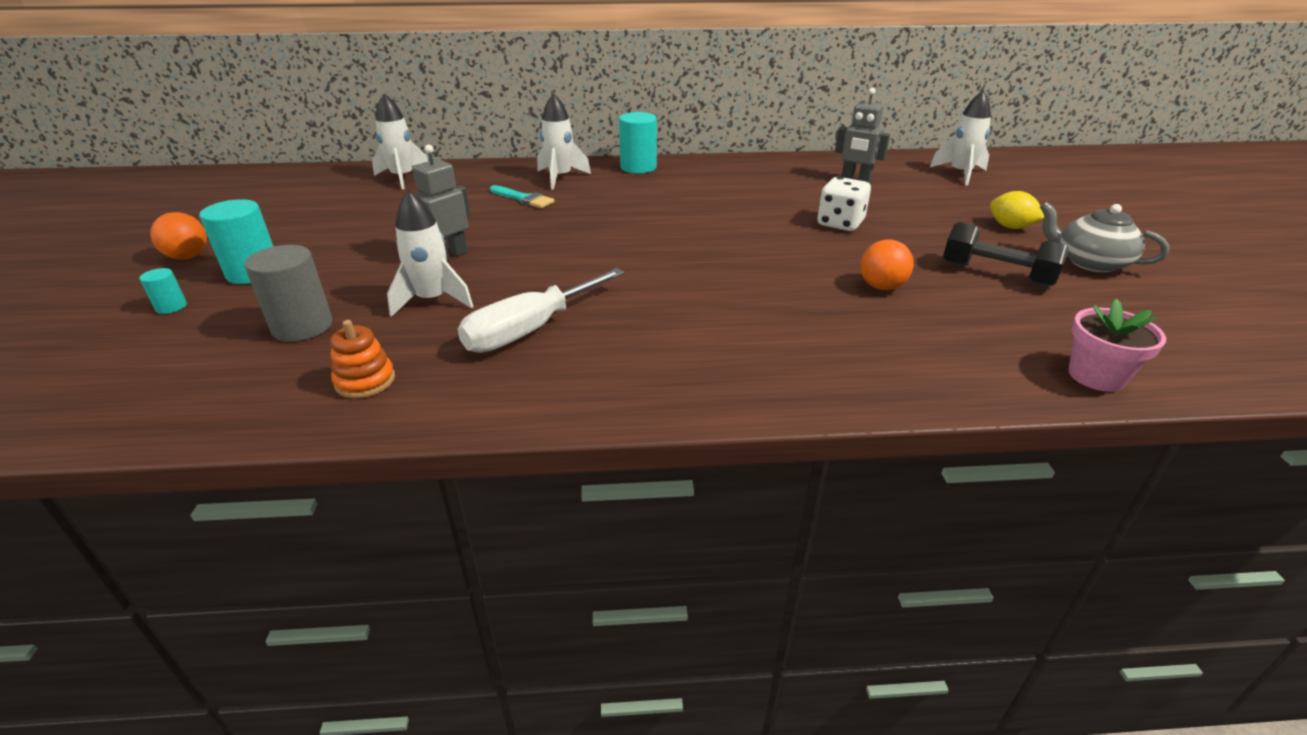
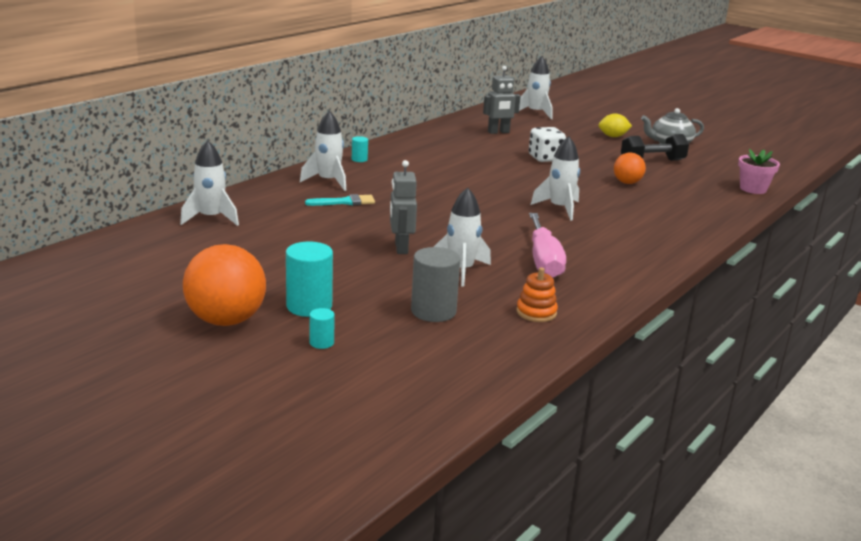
camera: 50 degrees left, 10 degrees down
(188, 257) = (226, 320): orange ball -> orange ball, size x1.78
(530, 330) = (543, 260): white screwdriver -> pink screwdriver
(638, 167) = (359, 159): turquoise cylinder -> turquoise cylinder, size x0.50
(706, 282) = (559, 208): none -> white rocket

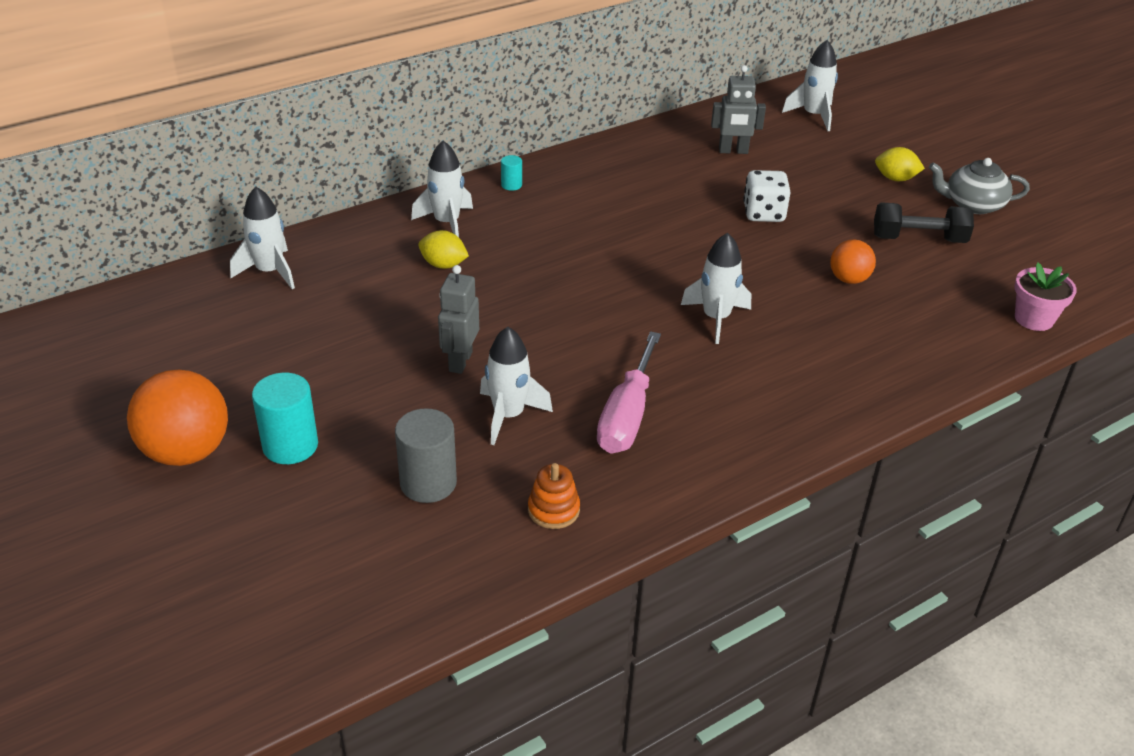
camera: 20 degrees right, 15 degrees up
(321, 343) = (268, 510): turquoise cylinder -> none
(344, 202) = (443, 265): turquoise brush -> yellow lemon

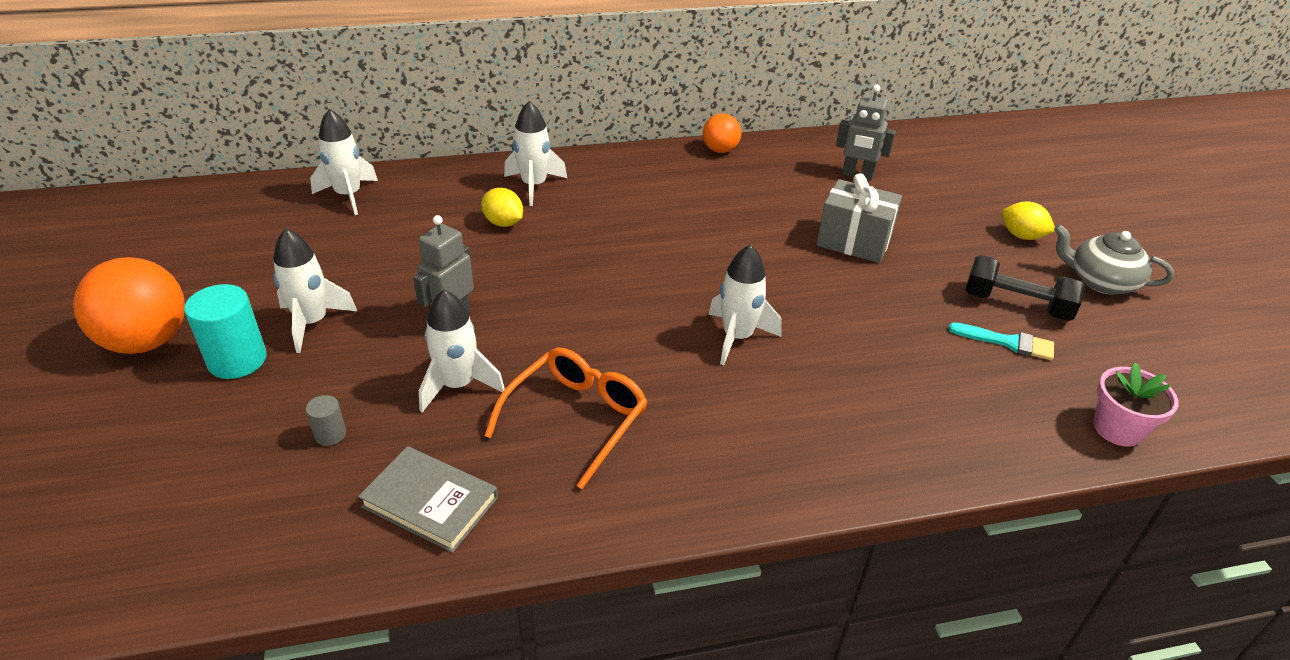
camera: 20 degrees right, 0 degrees up
(428, 483) = (330, 434): grey cylinder -> grey cylinder, size x0.50
(511, 185) = (617, 164): turquoise cylinder -> none
(553, 510) = (430, 502): orange stacking toy -> grey book
(627, 416) = (576, 418): pink screwdriver -> orange glasses
(763, 213) = (853, 241): white dice -> grey gift
(813, 116) = (962, 157): white rocket -> white rocket (312, 323)
(848, 279) = (910, 330): orange ball -> orange ball (720, 150)
(926, 271) = (1007, 342): none -> turquoise brush

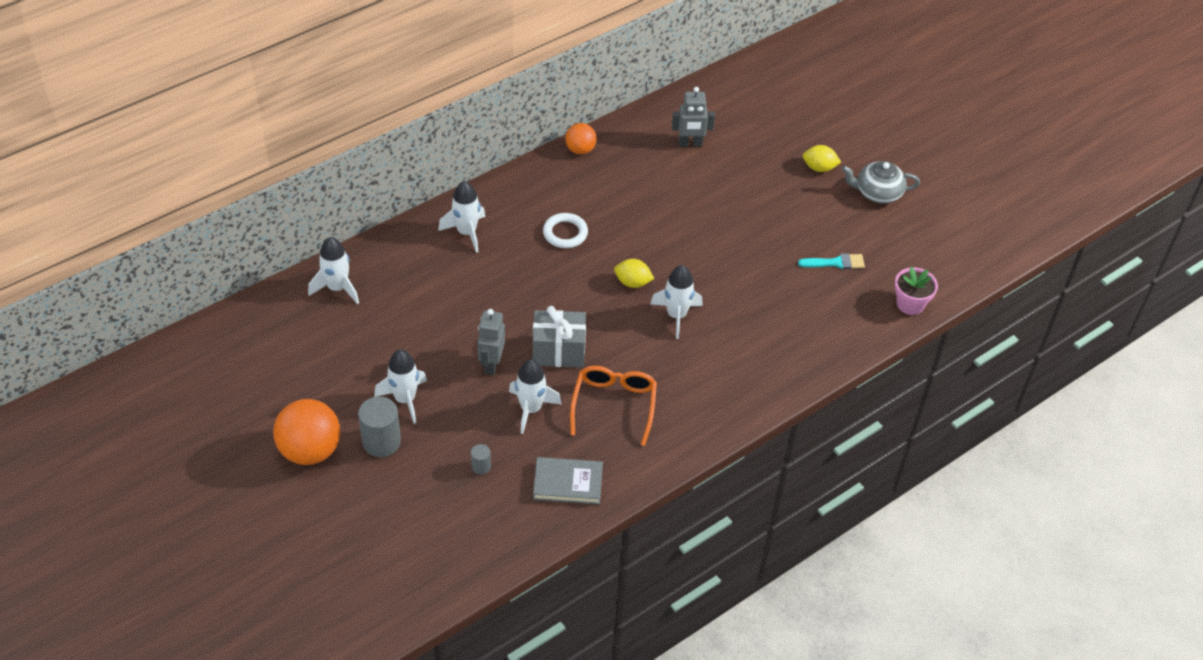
camera: 25 degrees left, 10 degrees up
(237, 360) = (381, 442): turquoise cylinder -> grey cylinder
(503, 223) = (469, 275): yellow lemon -> yellow lemon (632, 282)
(648, 215) = (565, 233): none -> white ring
(853, 241) = (713, 210): grey gift -> grey gift (558, 351)
(1016, 305) = (832, 230): black dumbbell -> none

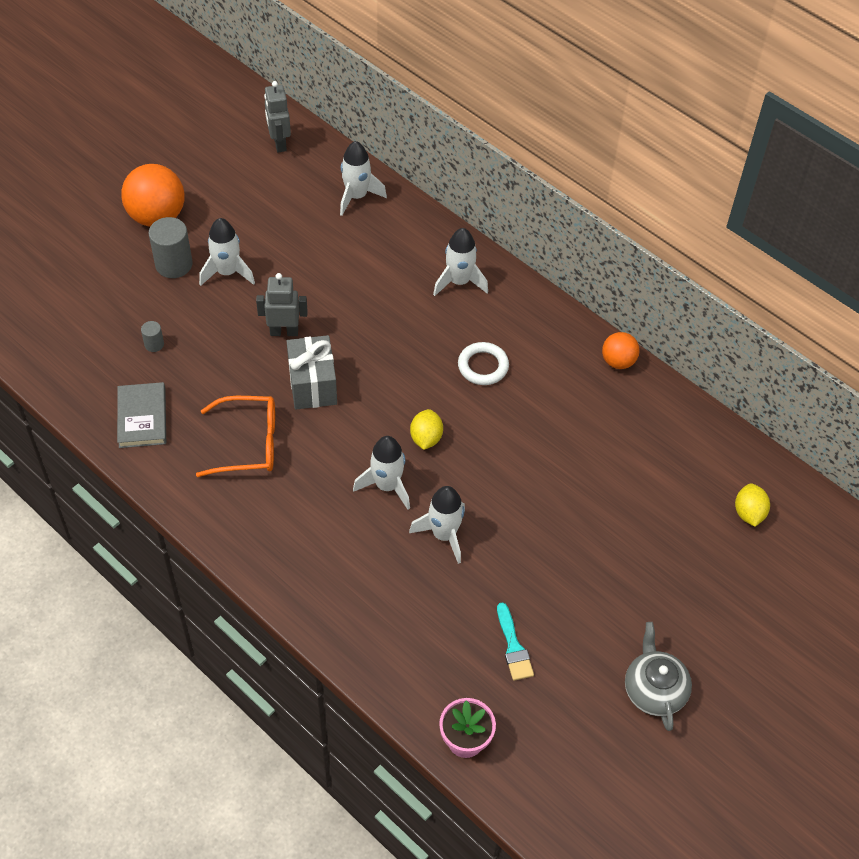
camera: 80 degrees right, 5 degrees up
(531, 409) = (231, 373): white rocket -> white rocket (444, 535)
(690, 144) = (667, 468): grey robot -> grey robot (279, 143)
(819, 168) = (676, 616): yellow lemon -> yellow lemon (748, 513)

